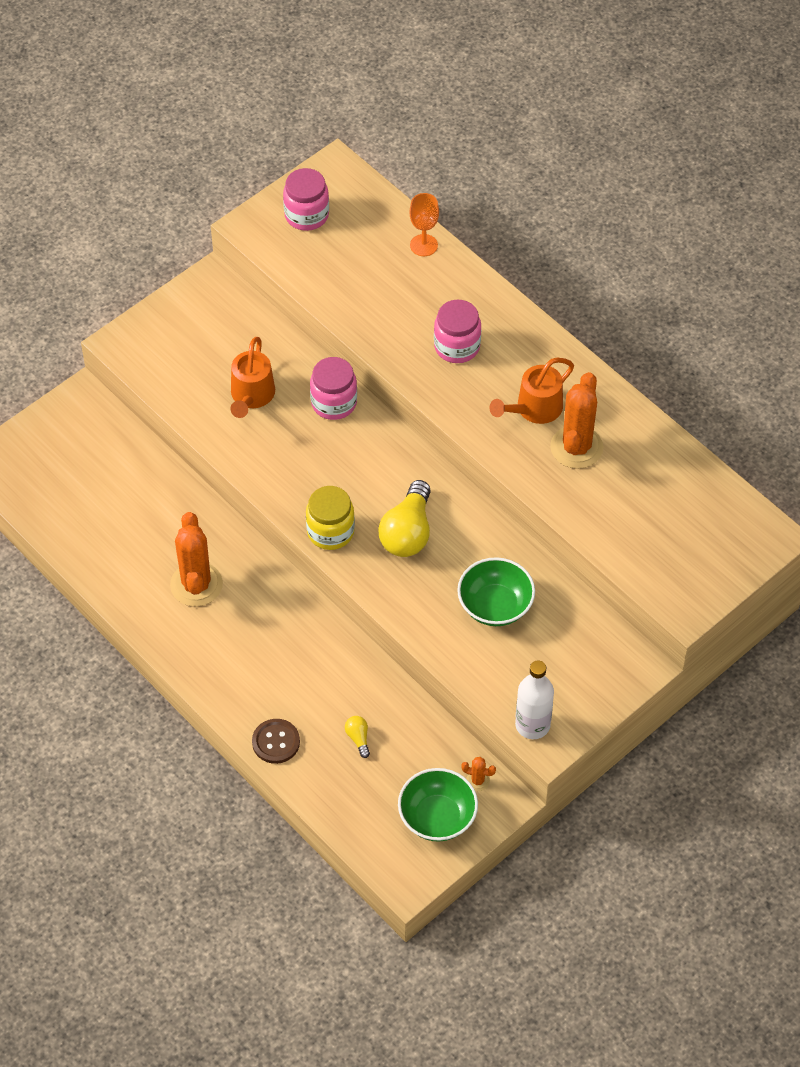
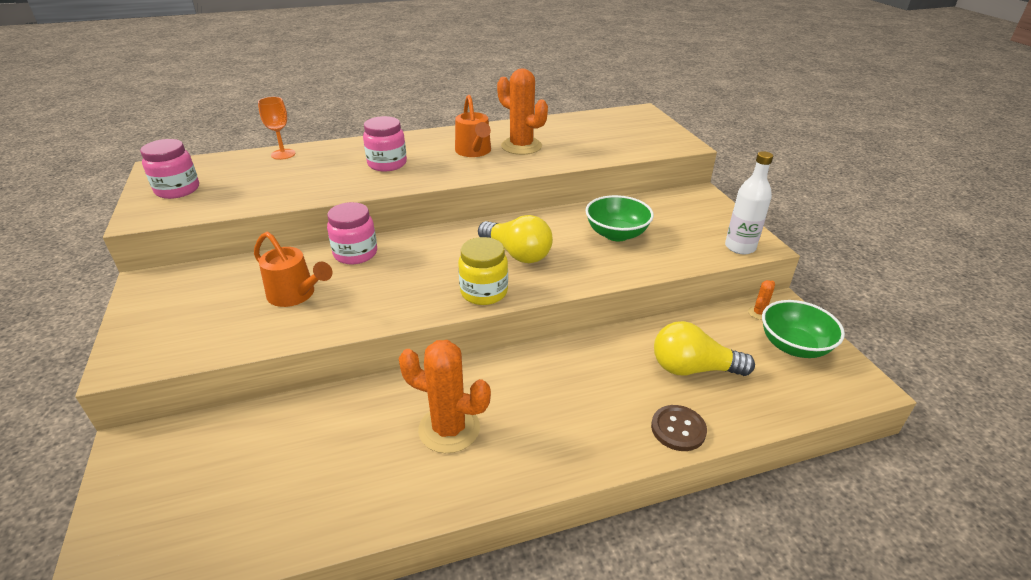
camera: 65 degrees left, 20 degrees down
(358, 738) = (693, 368): yellow light bulb -> yellow light bulb, size x2.26

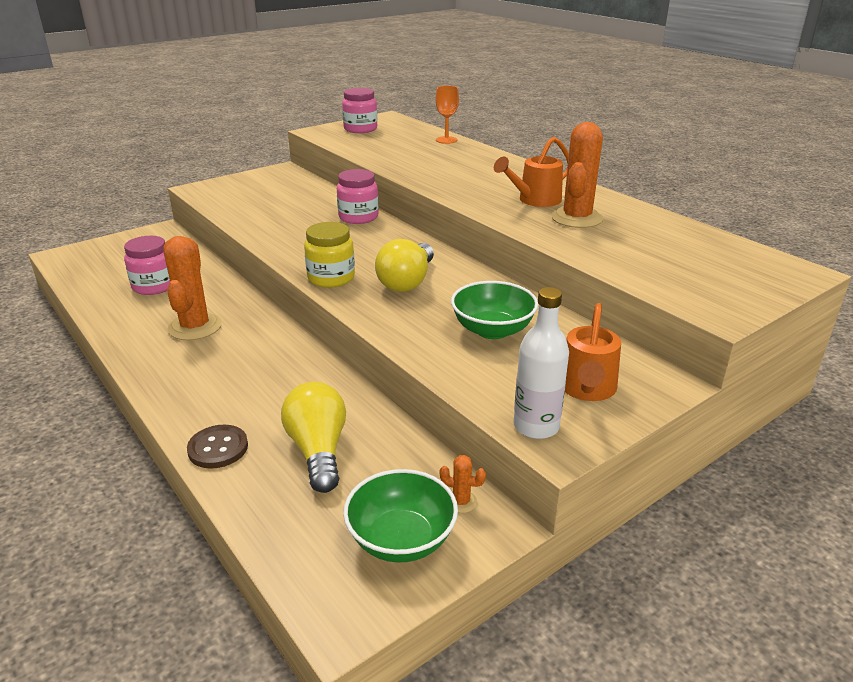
camera: 70 degrees right, 5 degrees down
(296, 295) = (289, 212): orange watering can -> orange watering can (586, 389)
(387, 164) = (467, 174): pink jar -> pink jar (154, 286)

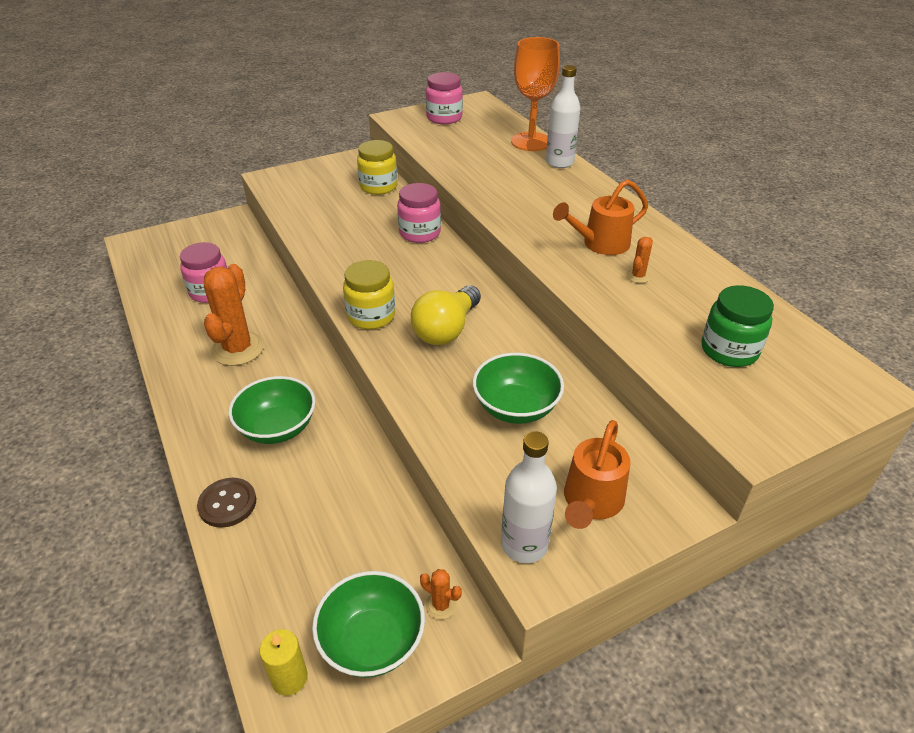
camera: 10 degrees right, 10 degrees up
(253, 383) = (277, 428): none -> green bowl
(308, 188) = (378, 186): none -> yellow jar
(318, 450) = (319, 520): yellow light bulb -> none
(324, 581) = (289, 678): none -> yellow candle
(446, 140) = (531, 142): orange goblet -> orange goblet, size x1.71
(477, 151) = (559, 162): none -> white bottle
(576, 218) = (638, 276): orange cactus -> orange cactus, size x0.43
(675, 259) = (729, 350): none -> green jar

